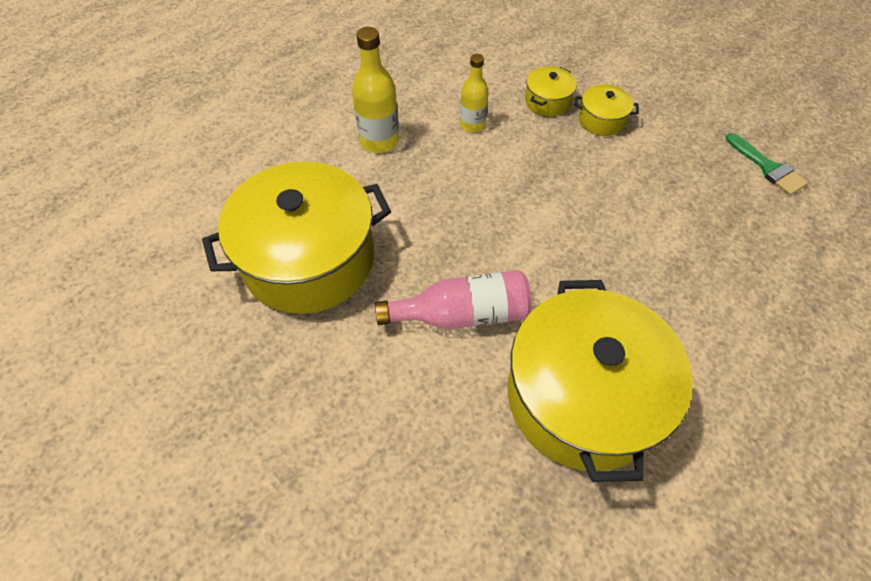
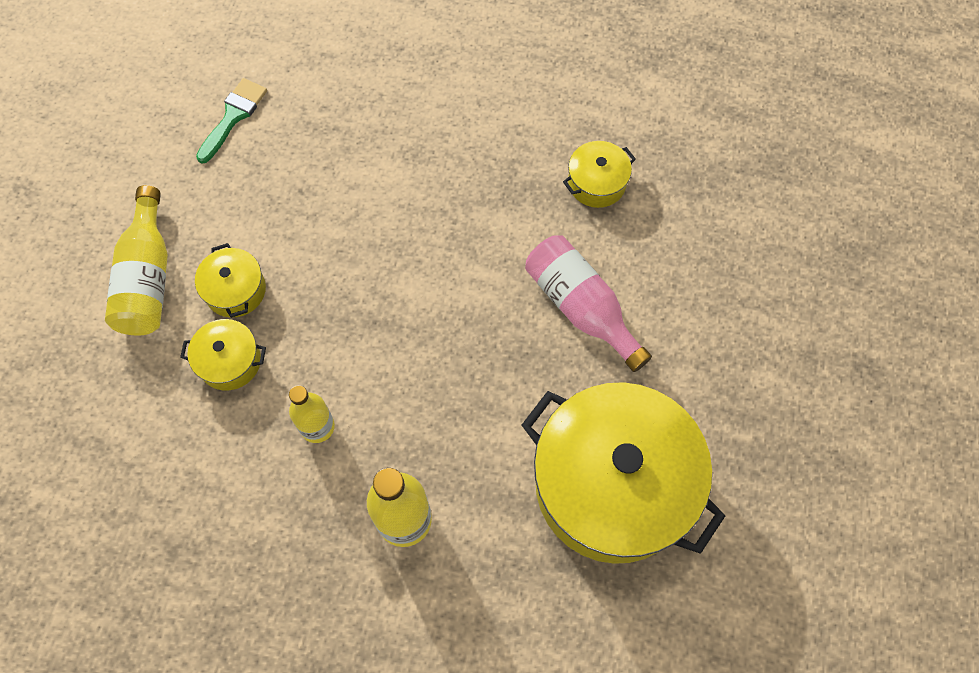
camera: 120 degrees left, 10 degrees up
(582, 396) = (596, 183): yellow pot -> yellow pot, size x0.42
(635, 84) = (148, 278): none -> yellow bottle

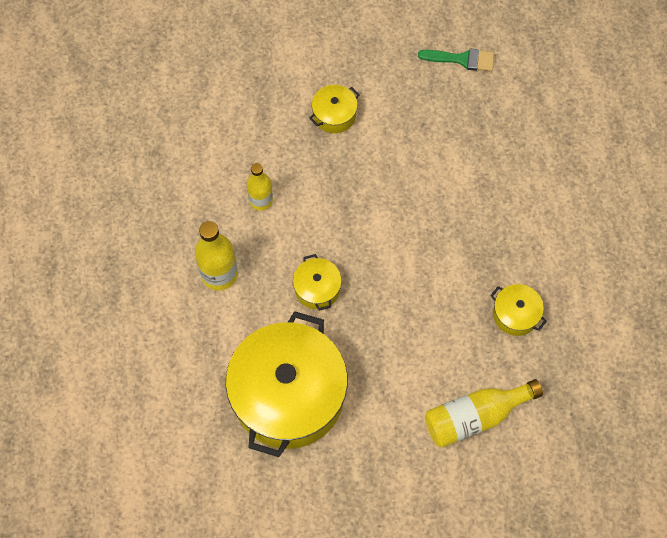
camera: 70 degrees right, 0 degrees up
(148, 278) = (322, 61): yellow bottle -> yellow bottle (475, 417)
(230, 361) = (284, 132): yellow pot -> yellow pot (317, 288)
(581, 307) = (410, 334): pink bottle -> none

